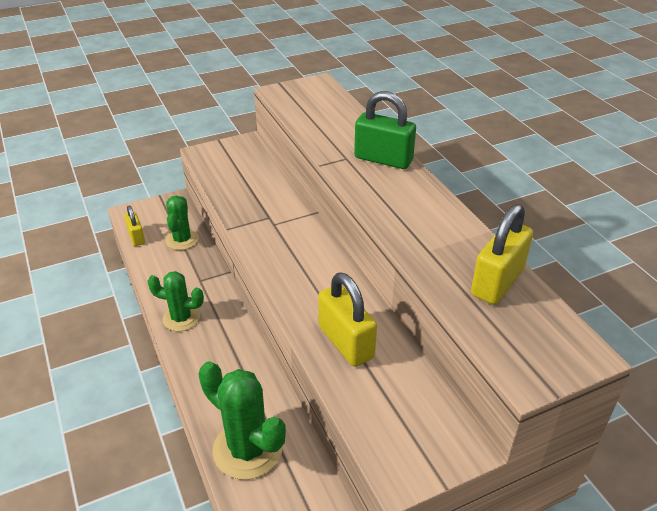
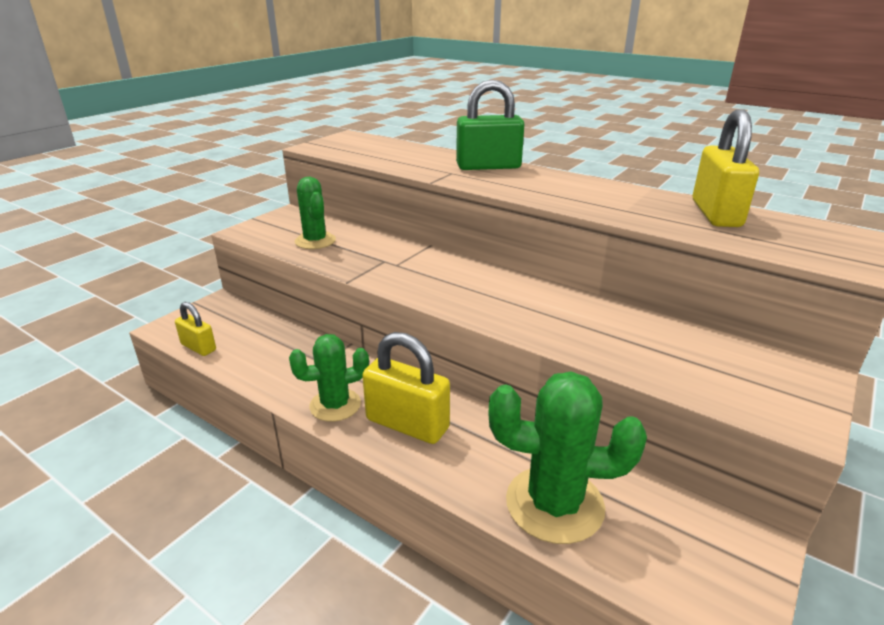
camera: 30 degrees left, 10 degrees down
(182, 240) = (263, 333): green cactus -> green cactus (315, 241)
(346, 342) = (594, 332): yellow padlock -> yellow padlock (407, 424)

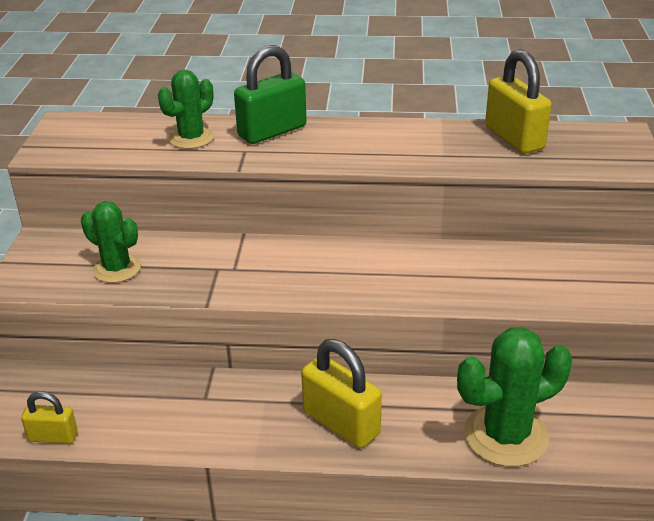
camera: 30 degrees left, 5 degrees up
(335, 405) = (261, 434): green cactus -> green cactus (191, 138)
(407, 424) = (341, 423): yellow padlock -> yellow padlock turned 45 degrees clockwise

